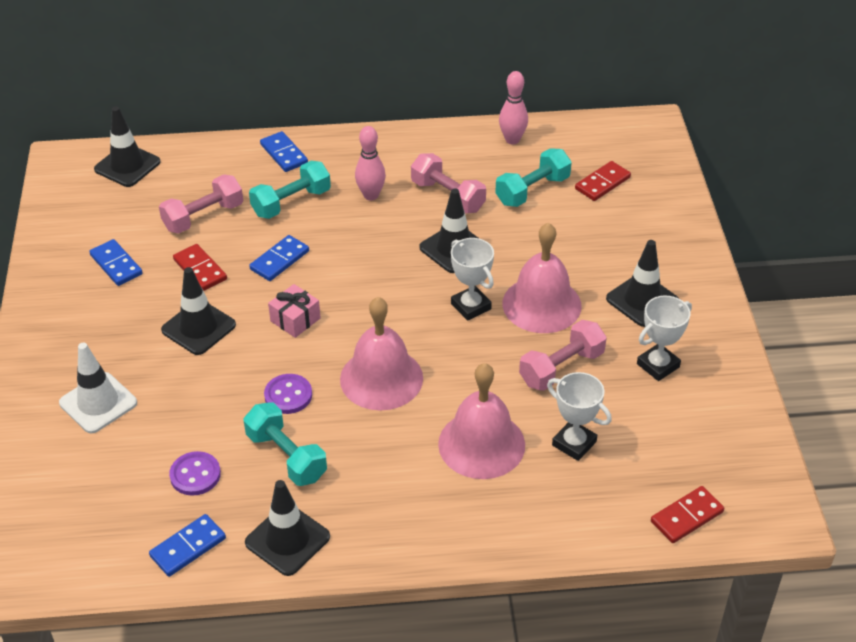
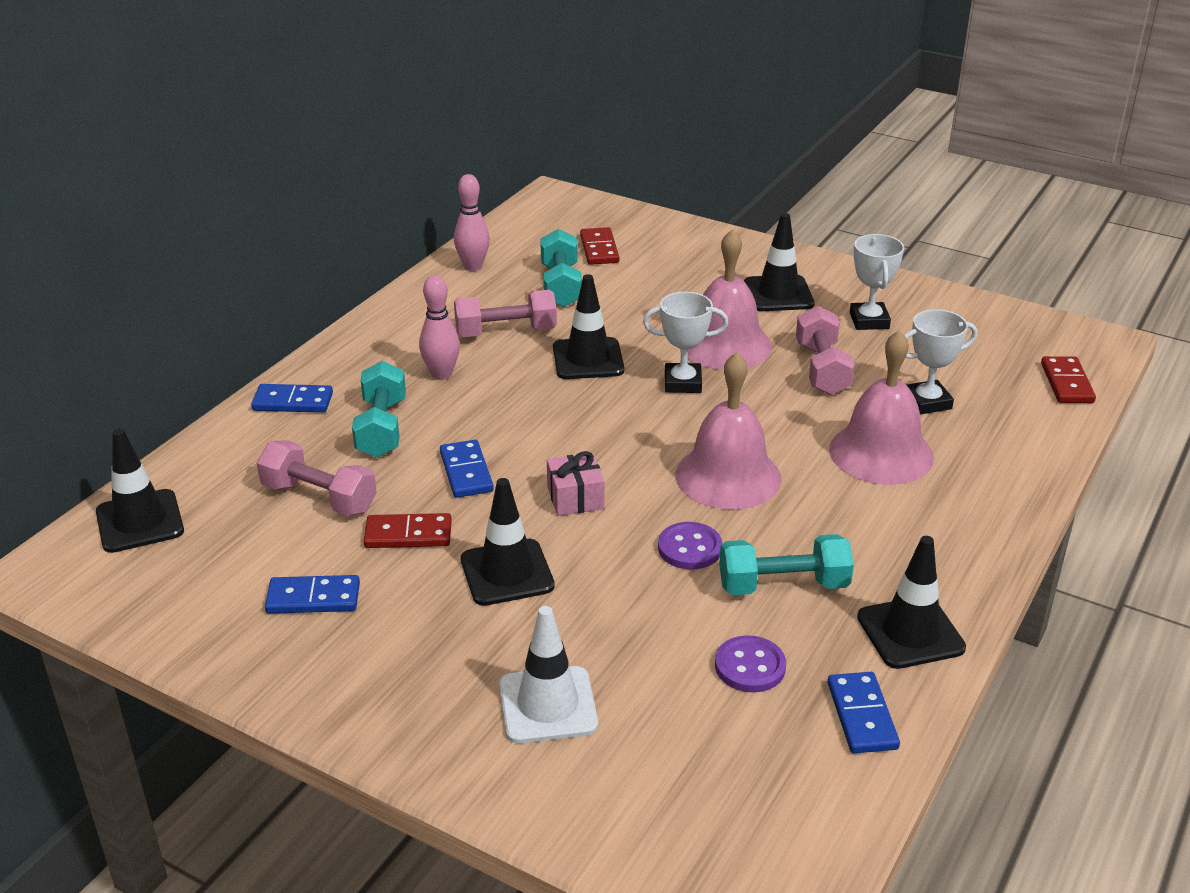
camera: 55 degrees left, 10 degrees down
(203, 217) = (319, 498): pink dumbbell -> pink dumbbell turned 60 degrees counterclockwise

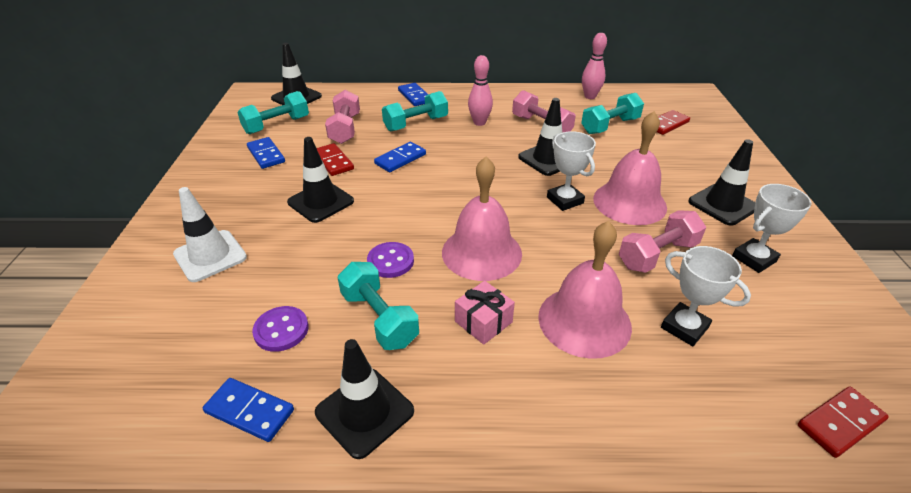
camera: 60 degrees right, 5 degrees up
(221, 566) = (277, 125): none -> turquoise dumbbell
(575, 498) = (407, 201): pink gift -> pink gift (483, 322)
(861, 716) = (250, 411): blue domino -> blue domino turned 60 degrees clockwise

